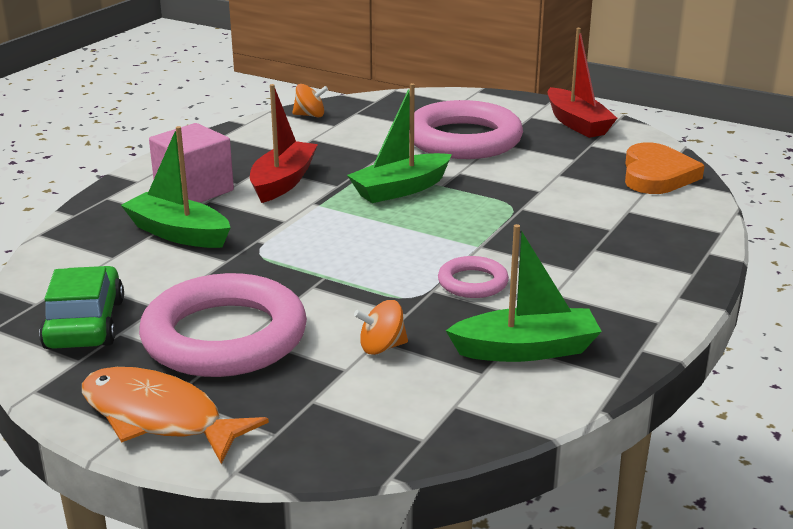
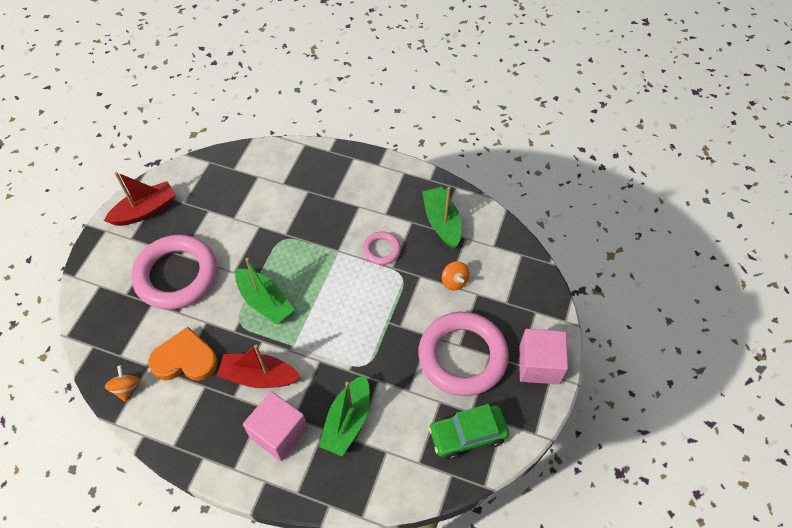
camera: 100 degrees left, 30 degrees up
(159, 417) = (539, 364): orange fish -> pink cube
(657, 175) = (231, 169): orange heart -> orange heart (185, 359)

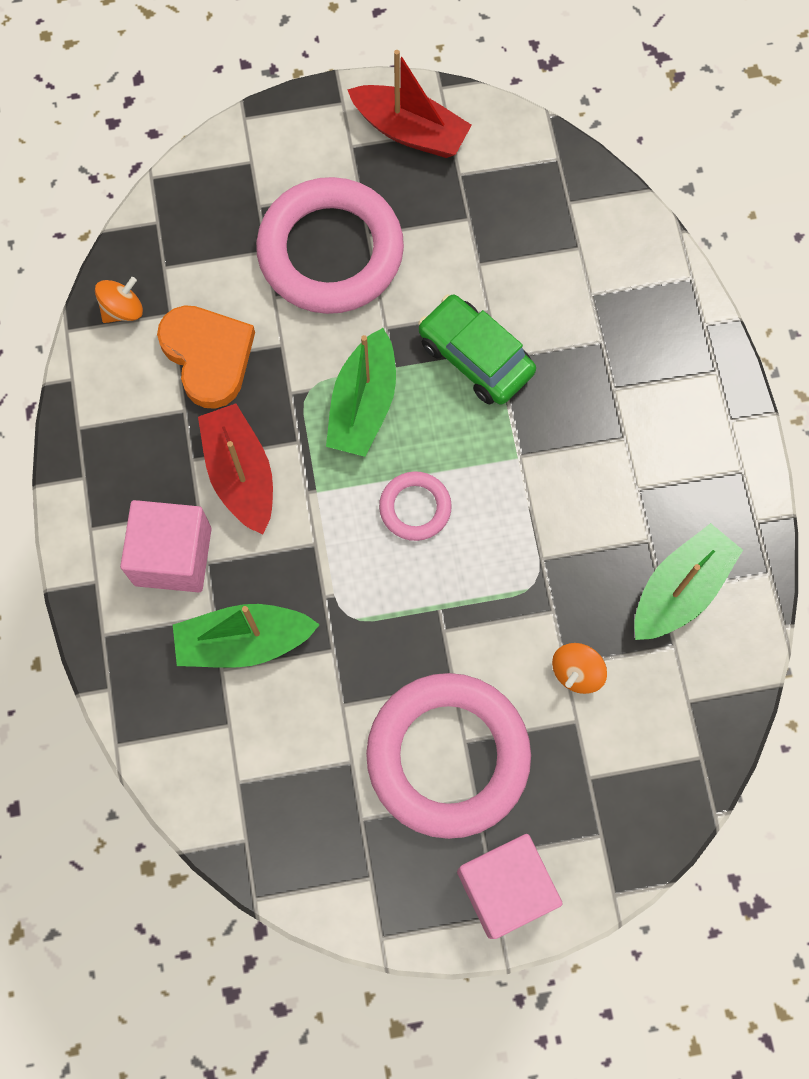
camera: 60 degrees right, 15 degrees up
(381, 250) = (563, 522): pink ring -> pink ring (415, 508)
(467, 434) = (321, 832): green car -> green car (475, 357)

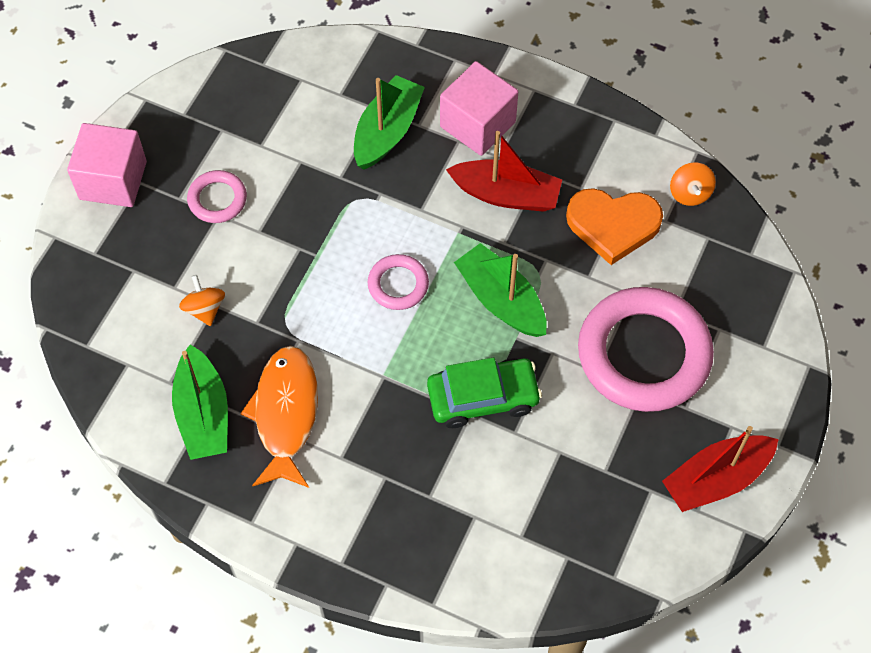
camera: 125 degrees right, 10 degrees down
(448, 756) = (217, 199): pink ring -> pink ring, size x0.47
(622, 515) = (285, 414): none -> orange fish

